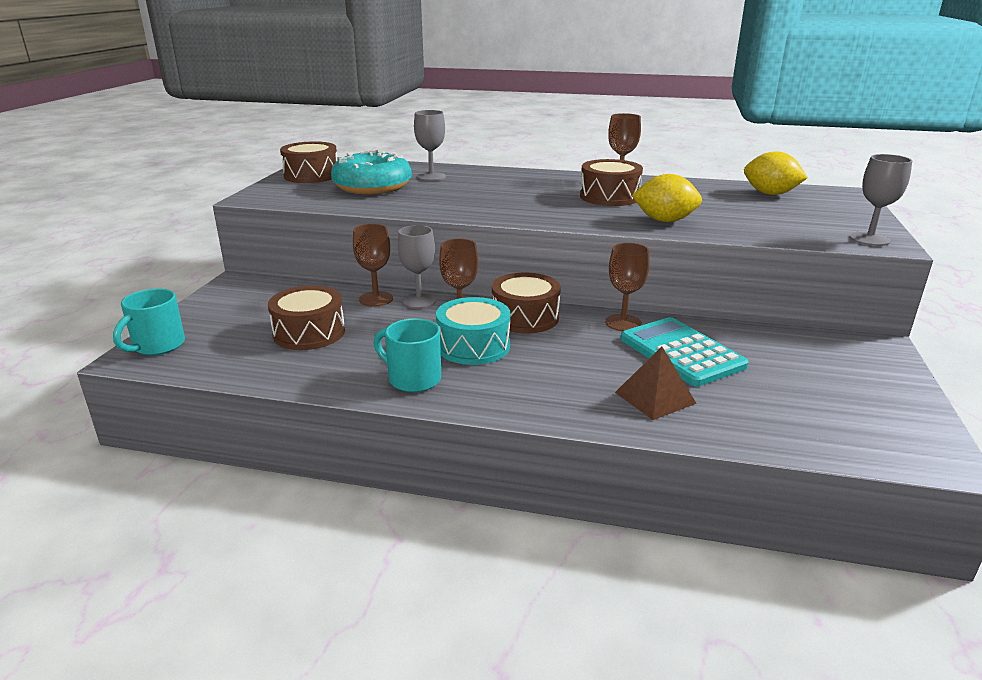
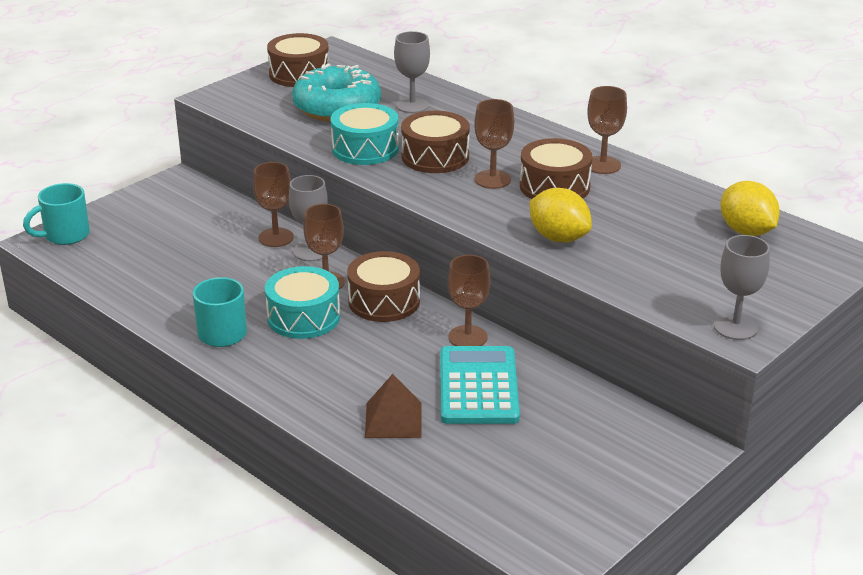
camera: 30 degrees right, 5 degrees up
(309, 333) = (186, 258): brown drum -> brown drum (435, 157)
(433, 203) = (365, 149): none -> turquoise drum
(559, 201) = (492, 179): none -> brown goblet

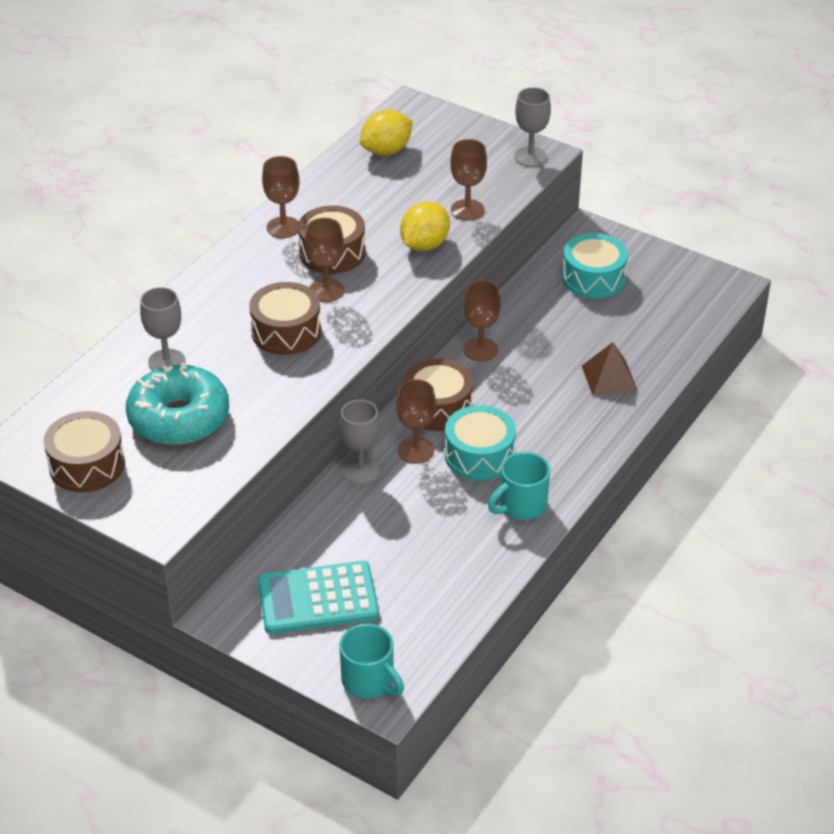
camera: 100 degrees left, 10 degrees up
(276, 237) = (338, 503): brown goblet -> brown goblet (467, 210)
(365, 149) = (277, 382): turquoise drum -> turquoise drum (593, 278)
(478, 386) = (549, 337): turquoise calculator -> turquoise calculator (318, 598)

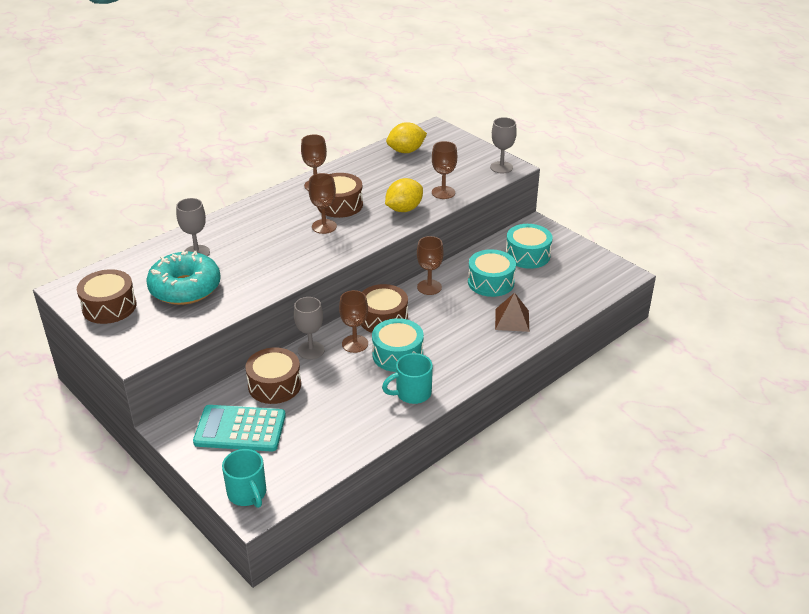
camera: 15 degrees right, 5 degrees down
(286, 331) = (284, 247): brown drum -> brown drum (274, 385)
(560, 327) = (491, 282): none -> turquoise drum

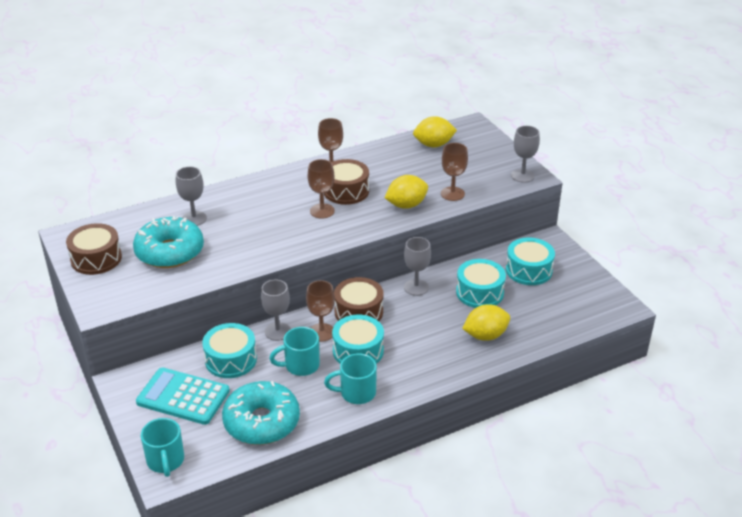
camera: 15 degrees right, 0 degrees up
(274, 385) = (231, 360): brown drum -> turquoise drum
(330, 437) = (261, 422): none -> turquoise donut
(347, 378) = (300, 365): none -> turquoise mug
(429, 287) = (416, 287): brown goblet -> grey goblet
(512, 320) = (485, 335): brown pyramid -> yellow lemon

